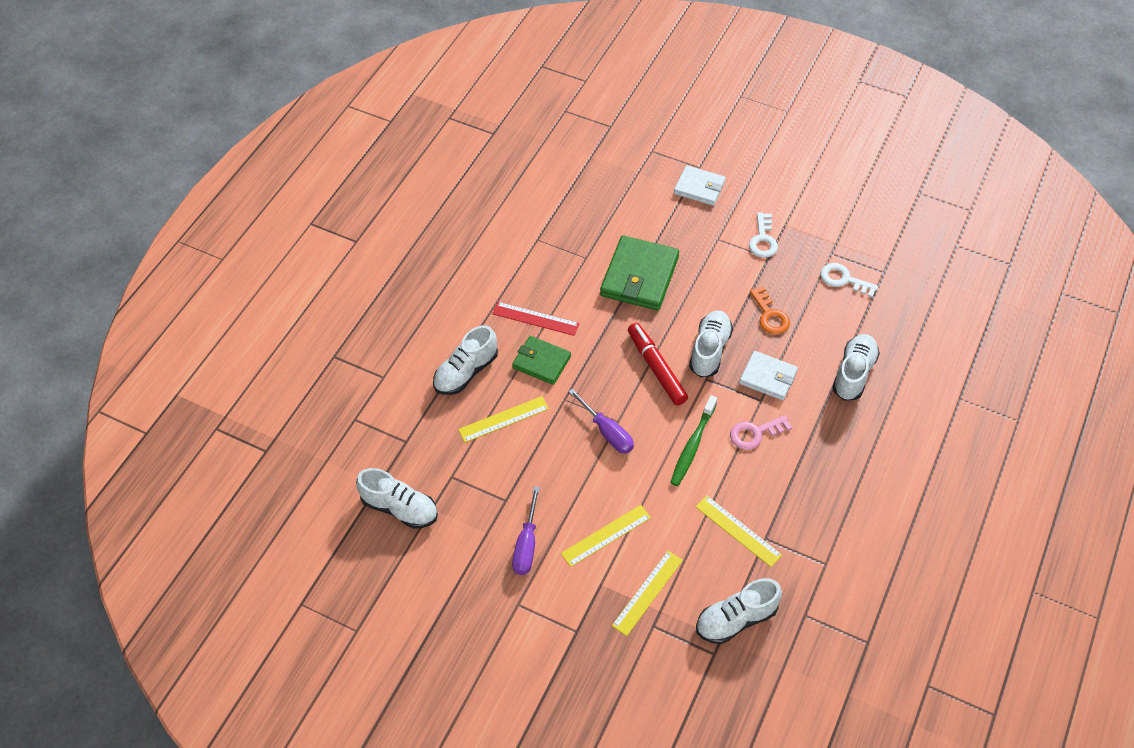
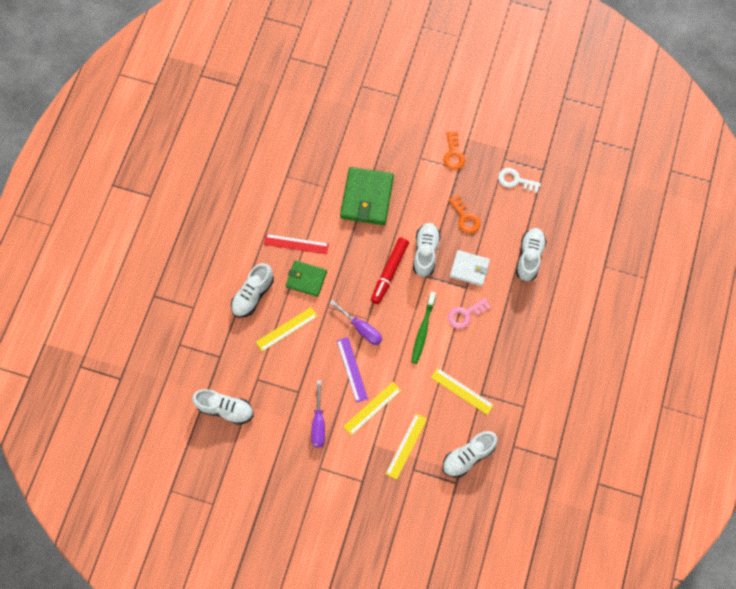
camera: 10 degrees left, 15 degrees up
(585, 481) = (352, 369): none -> purple ruler
(656, 368) = (389, 272): red marker -> red marker turned 120 degrees counterclockwise
(699, 187) = (401, 114): white wallet -> none
(763, 240) = (453, 154): white key -> orange key

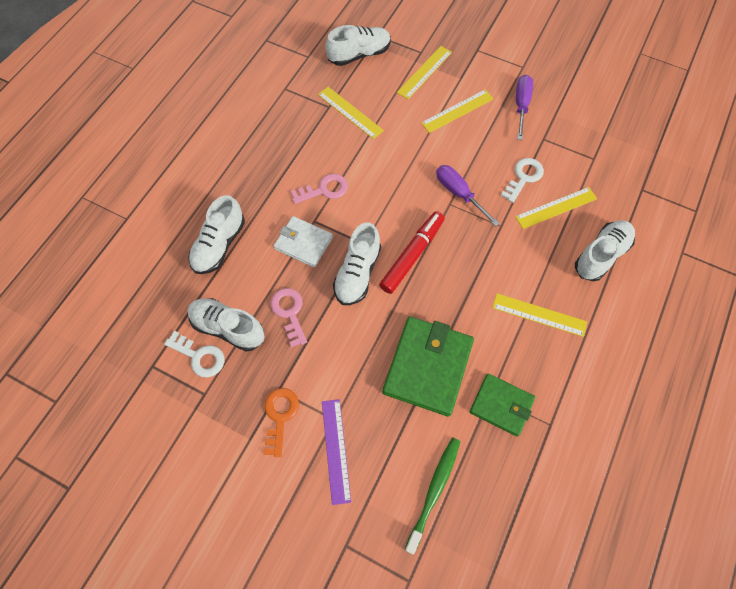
camera: 170 degrees left, 5 degrees down
(225, 409) = (631, 134): white shoe -> white shoe (228, 328)
(296, 244) = (539, 315): red ruler -> yellow ruler
(306, 279) = (527, 264): green wallet -> green wallet (501, 405)
(312, 352) = (523, 177): none -> white key
(352, 369) = (477, 152): purple ruler -> purple ruler (336, 450)
(423, 330) = (381, 180): green toothbrush -> green toothbrush (434, 491)
(465, 218) = (289, 312): orange key -> pink key

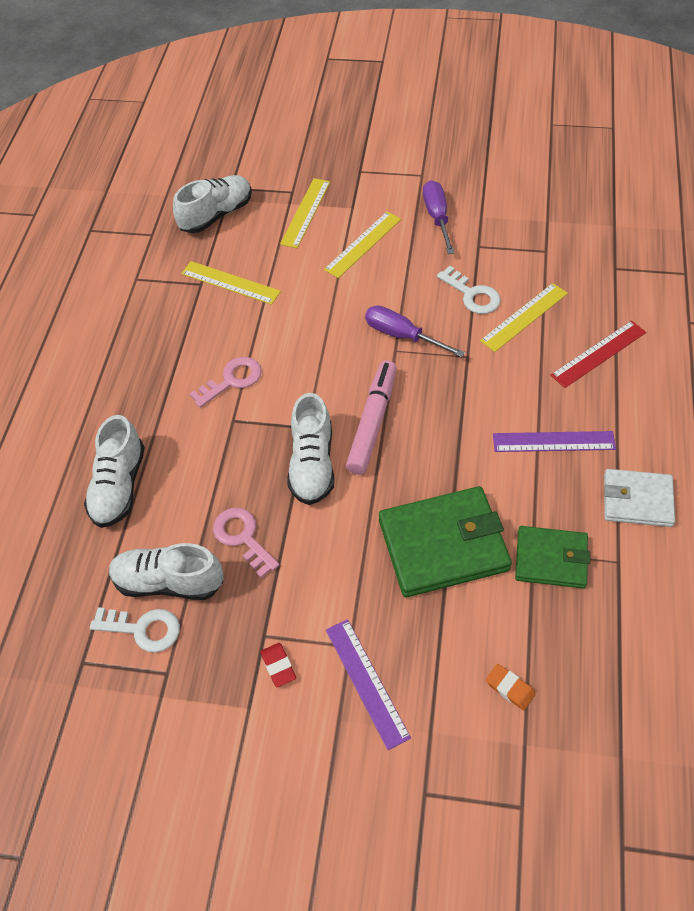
camera: 15 degrees left, 10 degrees down
(280, 416) = (278, 666): orange key -> red eraser
(303, 243) = (229, 450): white wallet -> white wallet (637, 500)
(412, 255) = (372, 422): red marker -> pink marker
(427, 367) = (443, 545): green wallet -> green wallet turned 75 degrees clockwise
(434, 491) = (510, 688): green toothbrush -> orange eraser
(523, 177) = (472, 295): white key -> white key turned 120 degrees clockwise
(539, 315) = (553, 442): yellow ruler -> purple ruler
(601, 255) = (598, 353): white shoe -> red ruler

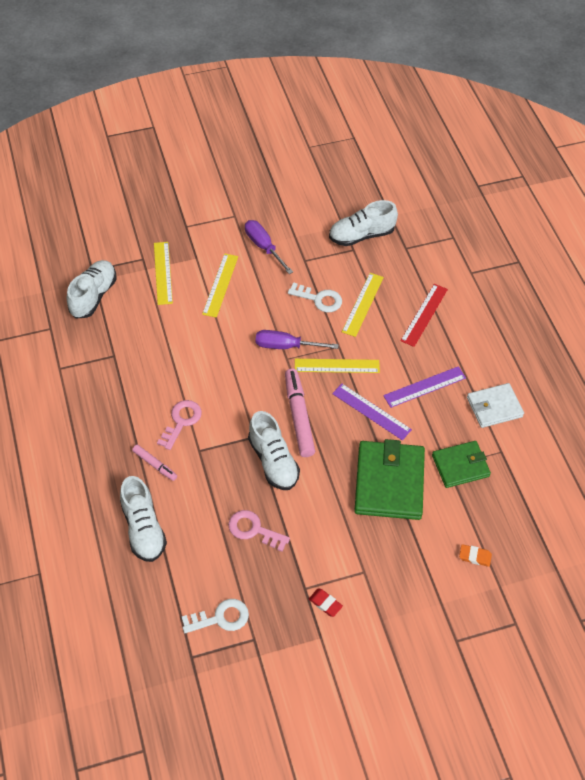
camera: 30 degrees left, 0 degrees up
(169, 582) = (220, 580): white shoe -> white shoe (361, 235)
(174, 418) = (155, 465): none -> pink marker
(230, 283) = (136, 347): yellow ruler -> yellow ruler (337, 366)
(367, 682) = (387, 589): purple ruler -> purple ruler (371, 411)
(443, 545) = (389, 482): green wallet -> green wallet turned 45 degrees counterclockwise

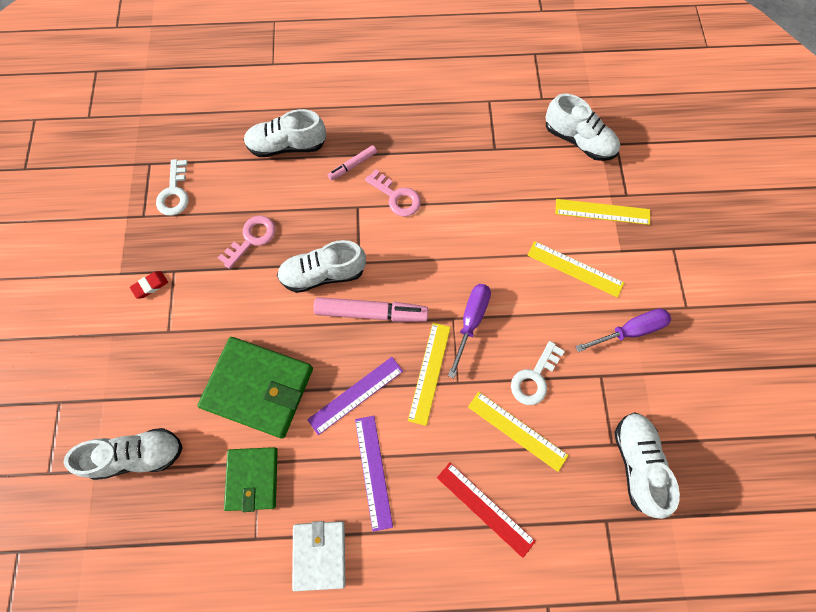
camera: 105 degrees right, 15 degrees up
(475, 556) = (138, 455): orange eraser -> white shoe

